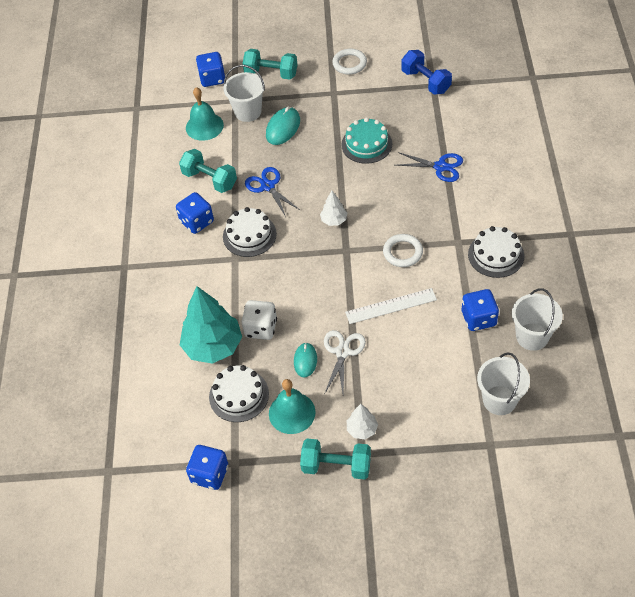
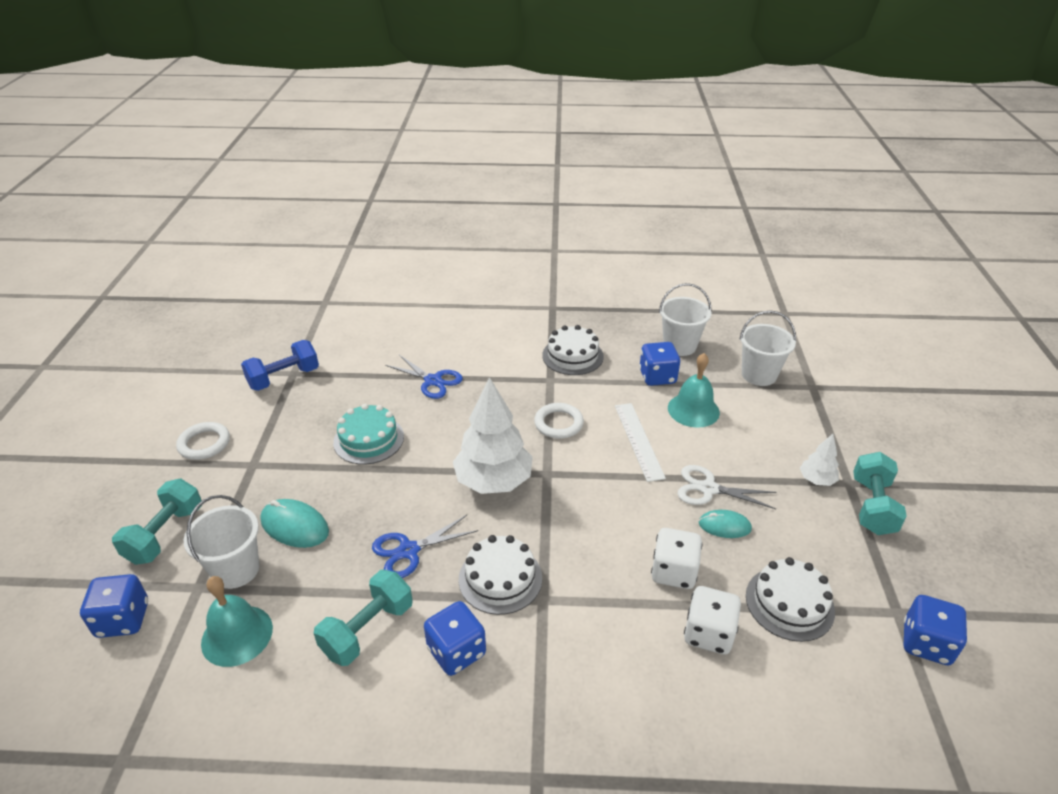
camera: 90 degrees left, 15 degrees down
(213, 346) = (708, 633): turquoise tree -> white dice
(292, 412) = (806, 544): turquoise bell -> turquoise bell (693, 410)
(334, 220) = (493, 481): white tree -> white tree, size x2.08
(440, 167) = (433, 381): blue scissors -> blue scissors turned 105 degrees clockwise

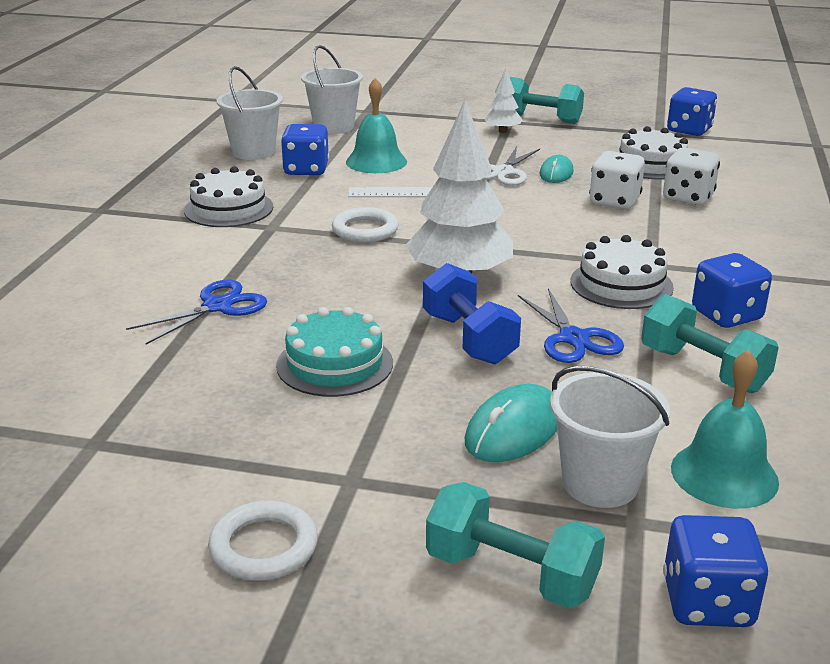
camera: 80 degrees left, 10 degrees down
(284, 378) = (104, 454): blue dumbbell -> blue dumbbell (469, 338)

